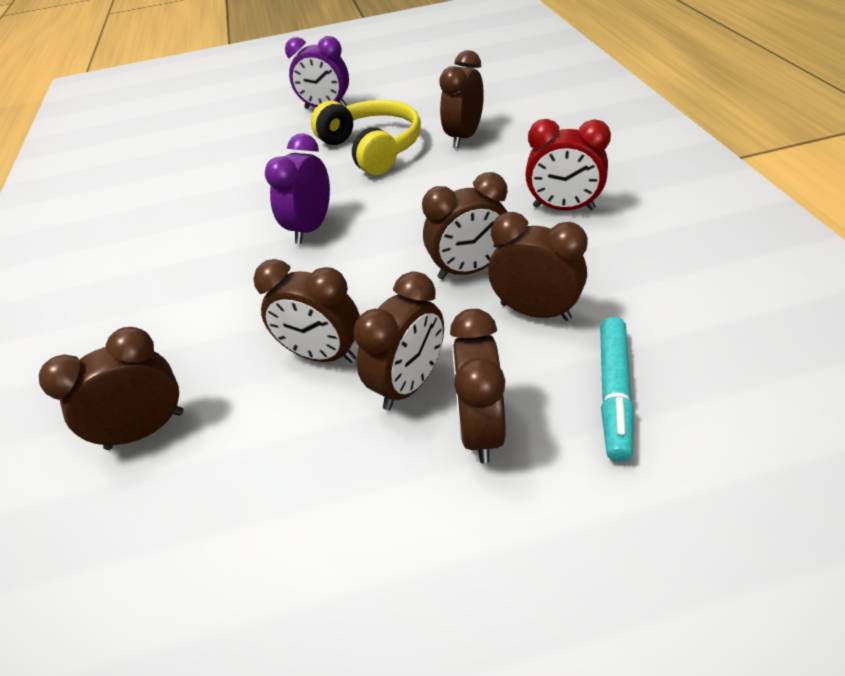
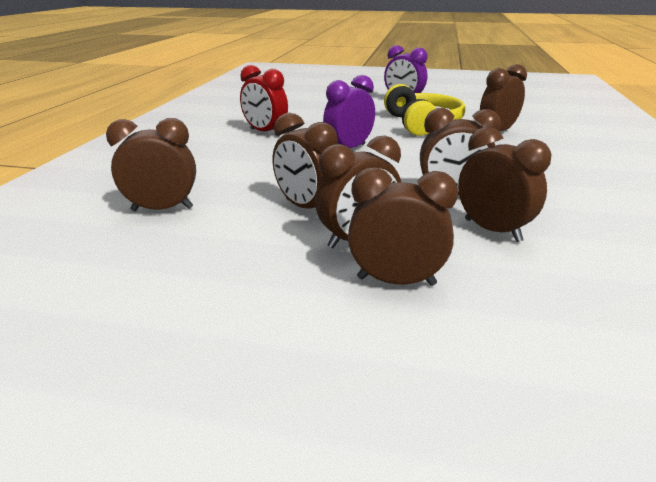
camera: 20 degrees right, 15 degrees down
(480, 429) = (396, 281): brown clock -> brown clock turned 75 degrees clockwise
(563, 208) = (557, 182): red clock -> red clock (265, 132)
(614, 393) = (534, 297): turquoise marker -> none

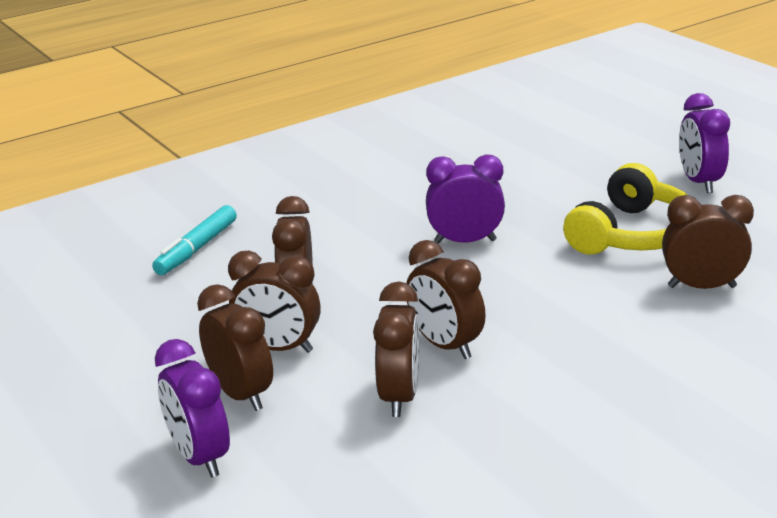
camera: 45 degrees right, 0 degrees up
(162, 209) = (197, 249): brown clock -> turquoise marker
(265, 132) = (424, 182): red clock -> none
(466, 344) = (199, 457): none -> purple clock

